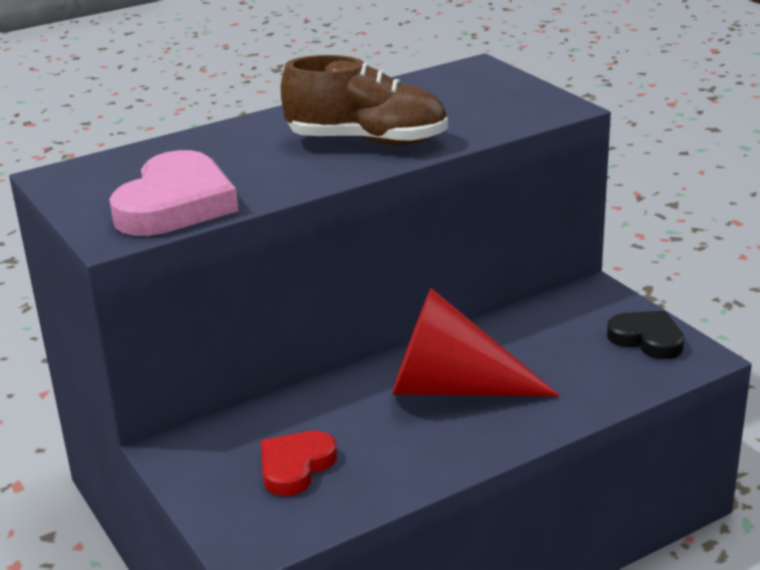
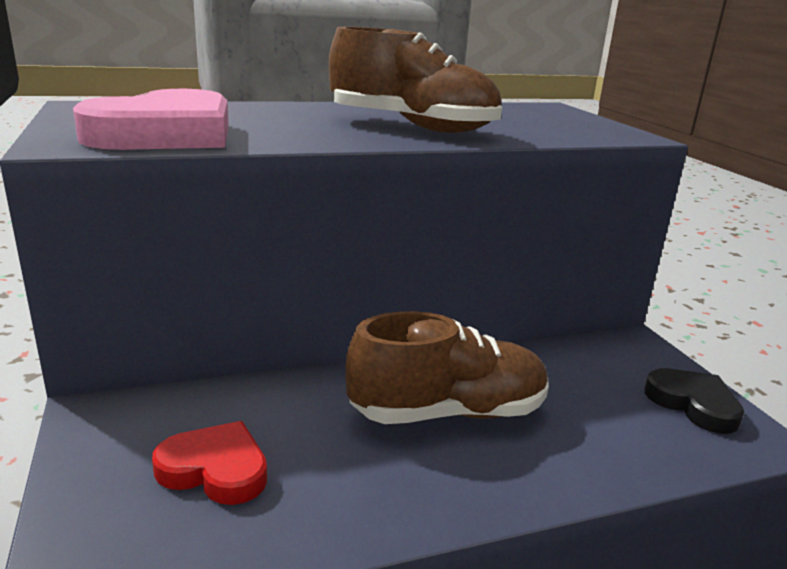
camera: 10 degrees right, 5 degrees down
(295, 466) = (215, 469): red heart -> red heart turned 60 degrees clockwise
(452, 388) = (448, 412): red cone -> brown shoe

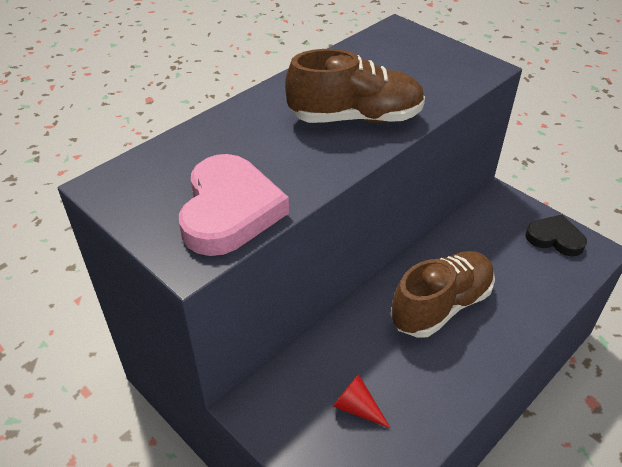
camera: 25 degrees left, 20 degrees up
(215, 469) = (357, 407): red heart -> red cone

